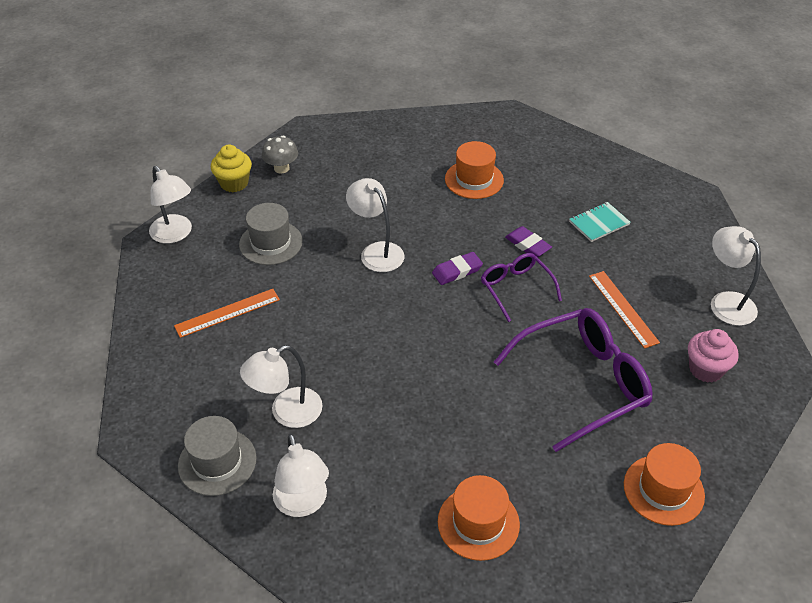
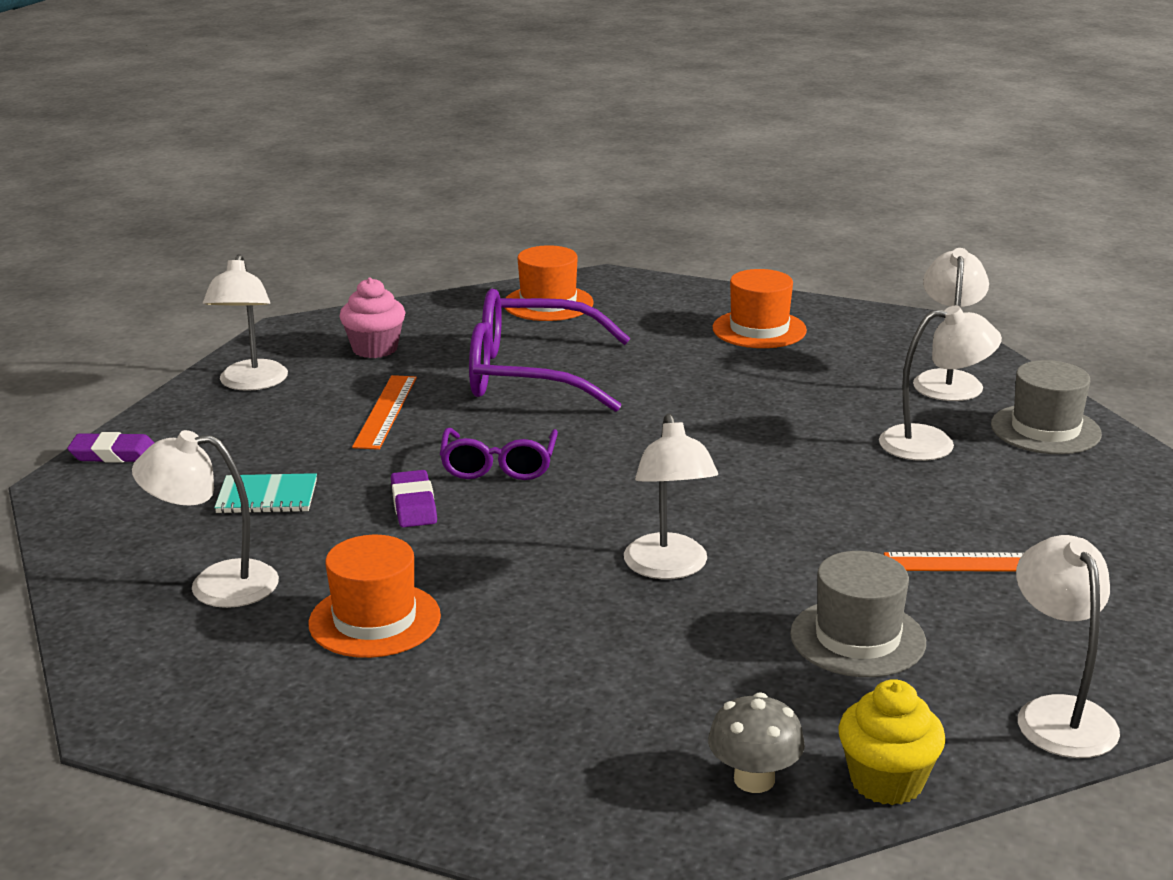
camera: 150 degrees left, 20 degrees down
(457, 271) = (562, 507): purple eraser -> purple eraser (114, 454)
(555, 172) = (215, 584): none -> white lamp

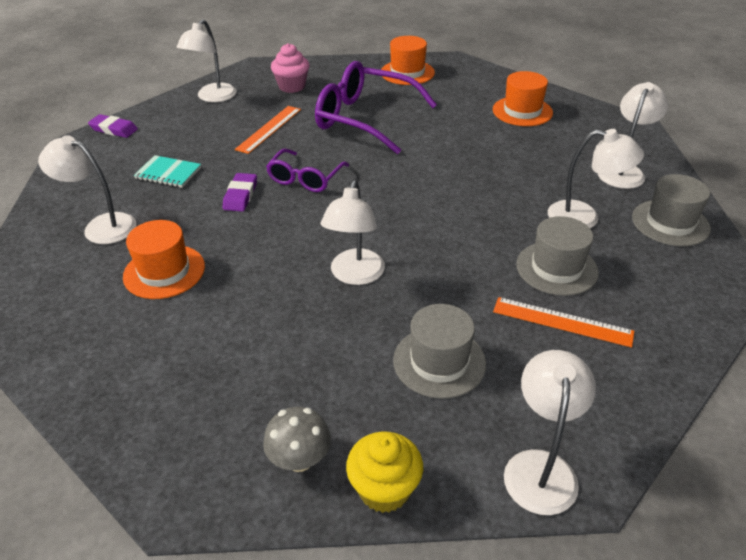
camera: 20 degrees right, 15 degrees up
(936, 506) = (556, 268): none -> grey hat

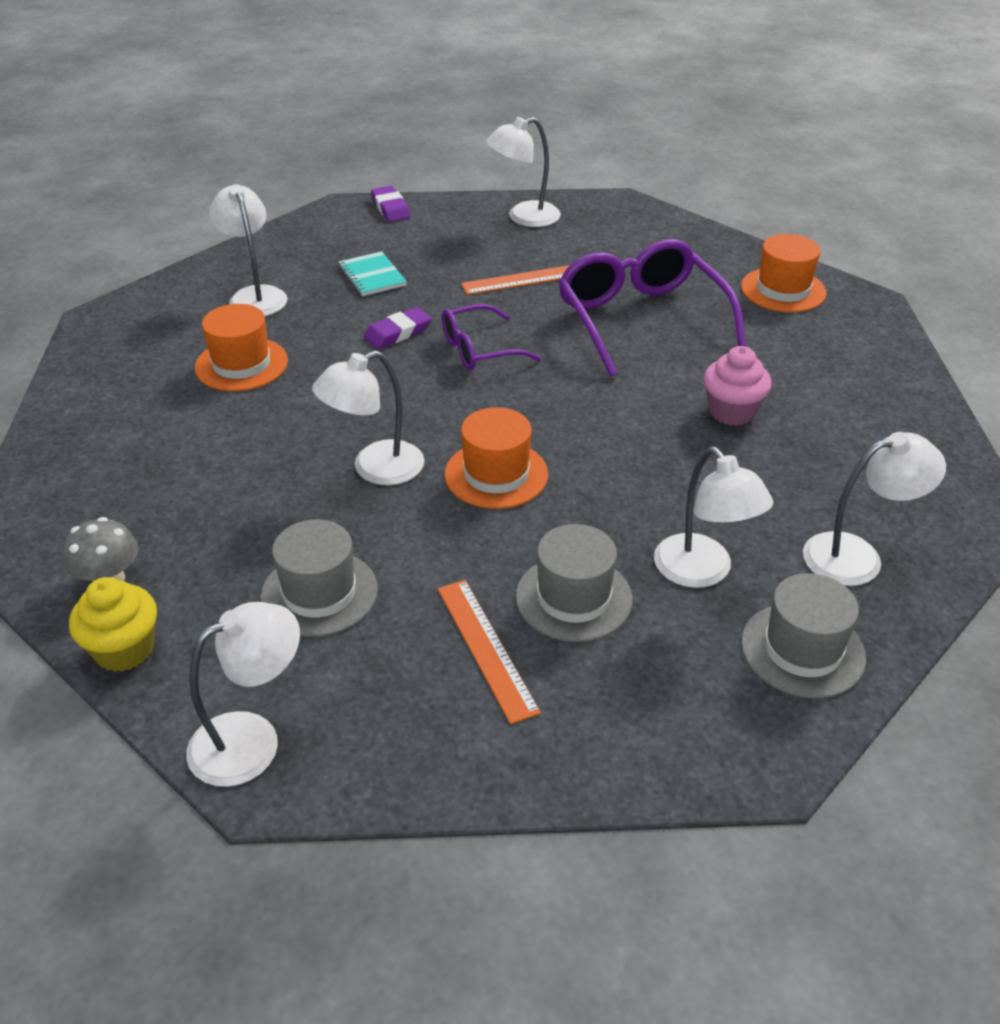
camera: 45 degrees right, 0 degrees up
(292, 86) = (621, 243): pink cupcake -> pink cupcake (731, 412)
(522, 111) = (851, 411): orange hat -> orange hat (496, 474)

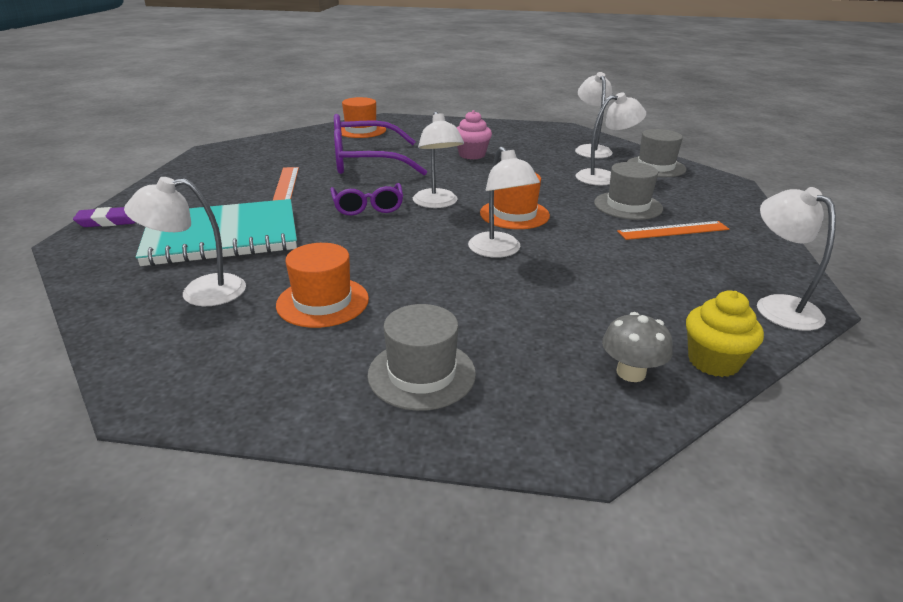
camera: 80 degrees left, 10 degrees down
(319, 593) = (634, 277): grey hat -> grey hat (421, 374)
(372, 276) = (223, 236): turquoise notebook -> turquoise notebook, size x2.32
(398, 332) = (323, 232): purple eraser -> none
(524, 217) = (194, 177): white lamp -> white lamp (437, 203)

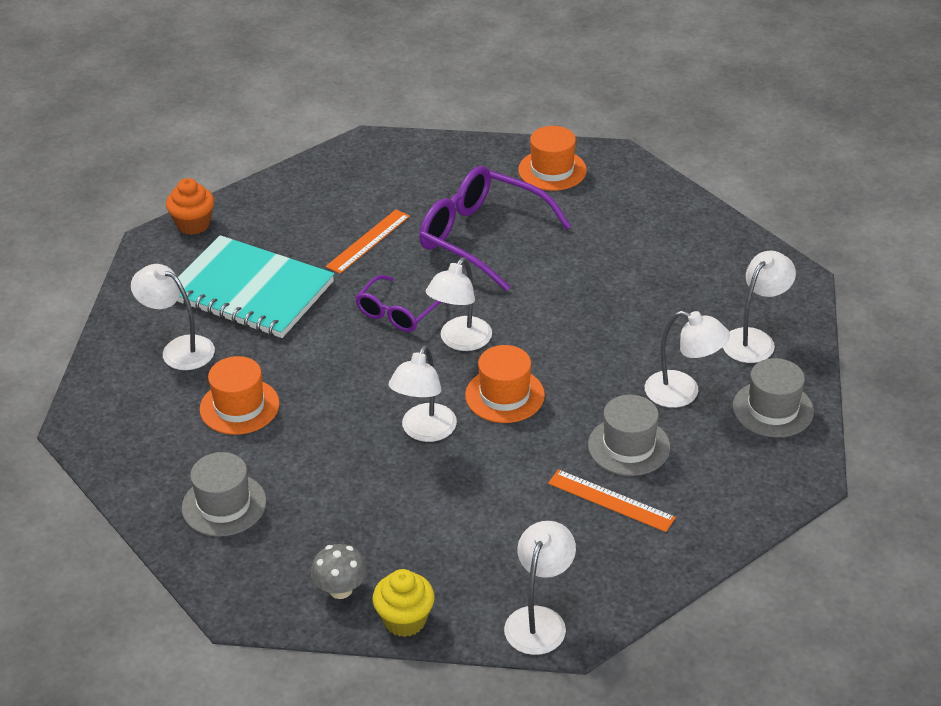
camera: 45 degrees right, 10 degrees up
(108, 221) = (193, 224): purple eraser -> orange cupcake
(472, 155) = (604, 280): pink cupcake -> none

